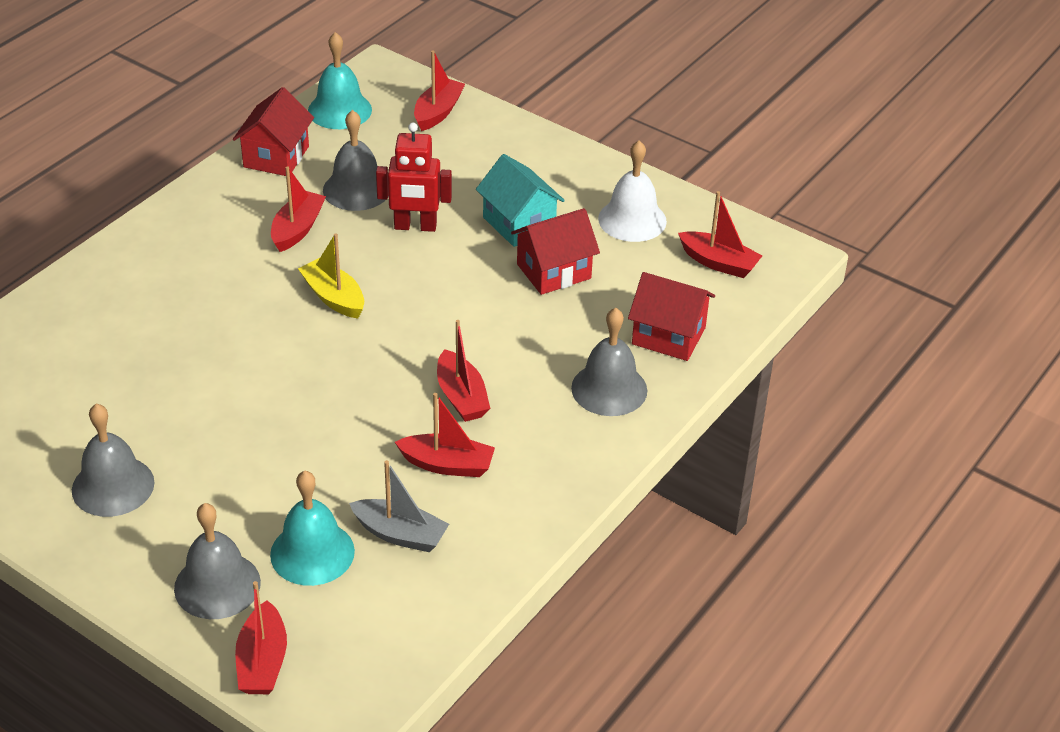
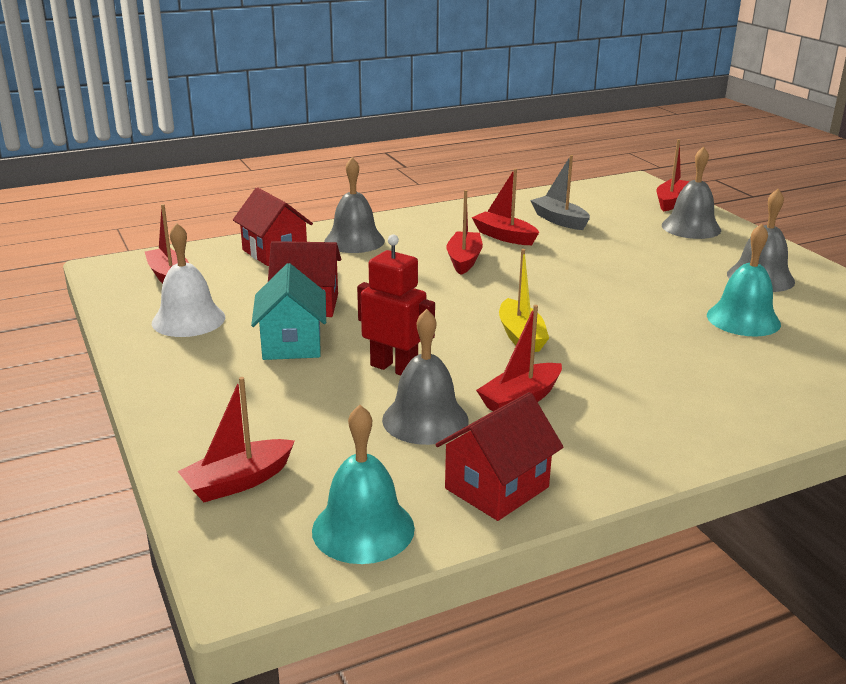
camera: 150 degrees left, 15 degrees down
(312, 552) = (622, 226): turquoise bell -> turquoise bell (743, 319)

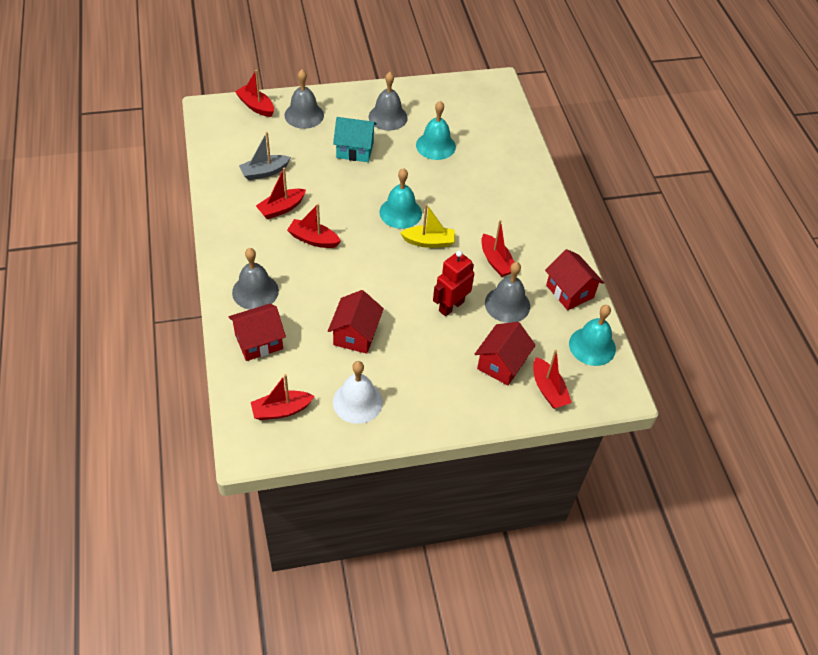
camera: 80 degrees left, 25 degrees up
(286, 426) = (501, 364): none -> red house
(292, 344) = (408, 349): turquoise house -> turquoise house (355, 150)
(564, 309) = (400, 212): none -> turquoise bell

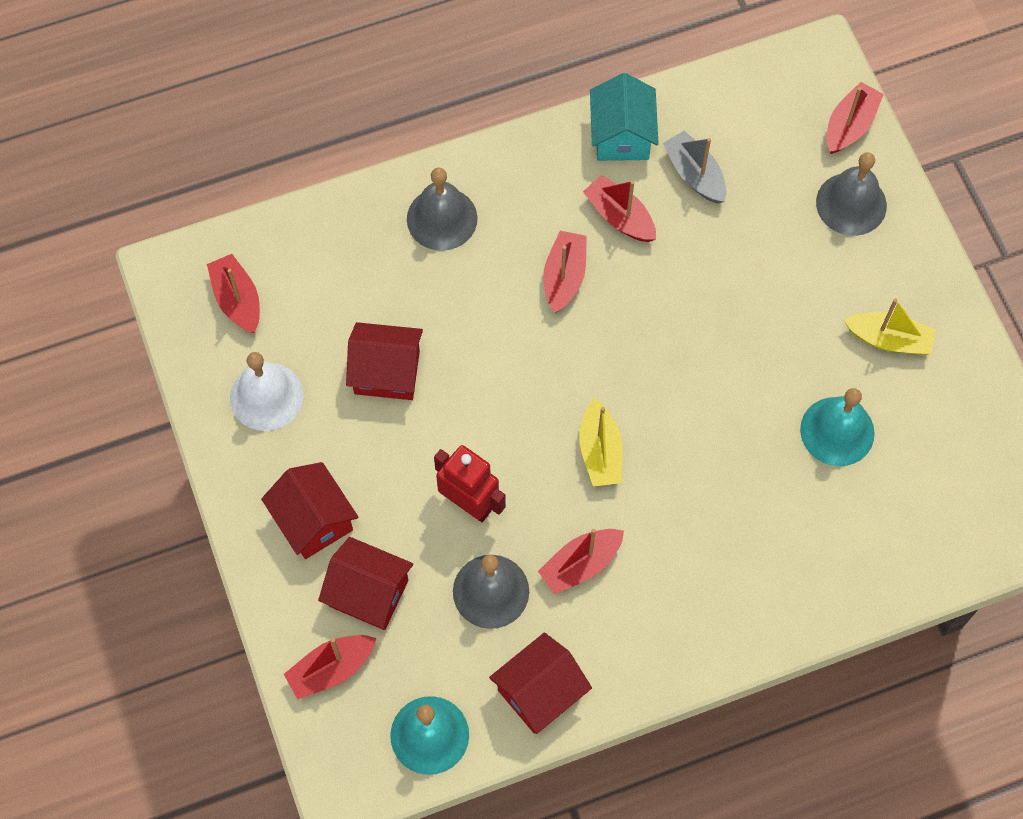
camera: 85 degrees right, 15 degrees up
(259, 341) = (350, 244): red house -> red house (313, 520)
(355, 150) = (787, 300): turquoise house -> turquoise house (621, 135)
(388, 117) = (889, 339): grey bell -> yellow boat
(400, 212) = (656, 397): turquoise bell -> none

